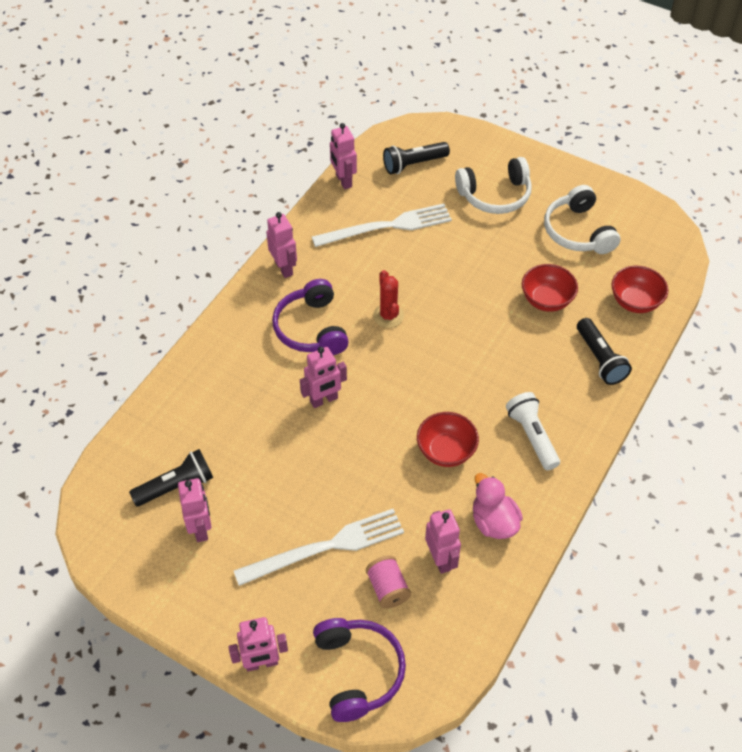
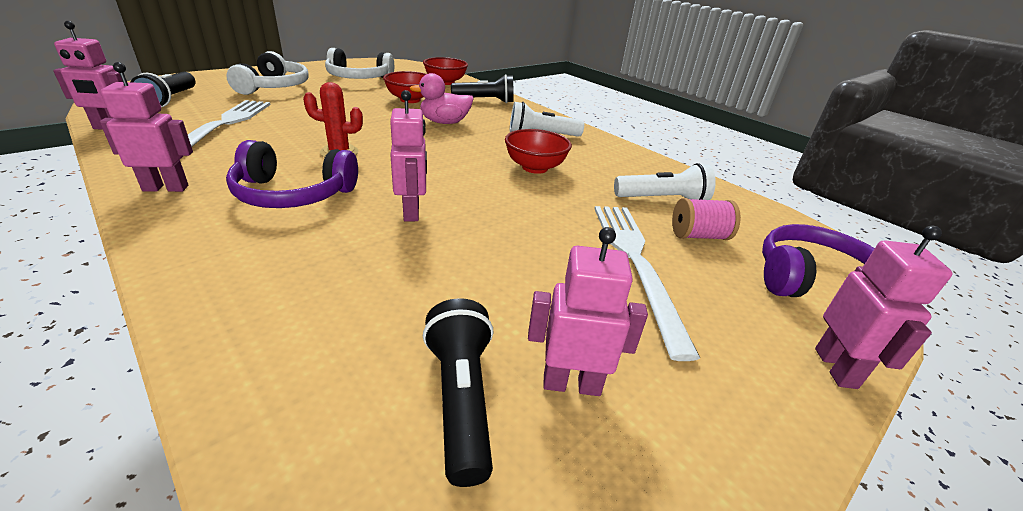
camera: 75 degrees left, 20 degrees down
(441, 559) = (662, 199): pink robot -> white flashlight
(493, 522) = (624, 168): pink duck -> pink duck (444, 122)

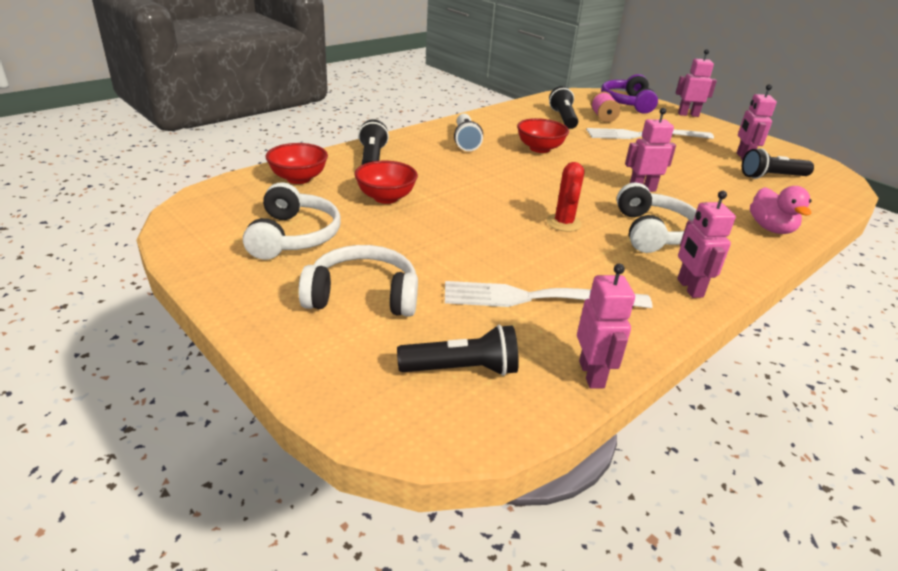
camera: 90 degrees left, 0 degrees up
(293, 194) = (653, 232): purple headphones -> white headphones
(444, 122) = (456, 179): pink duck -> pink duck (771, 228)
(662, 199) = (563, 118): white flashlight -> black flashlight

